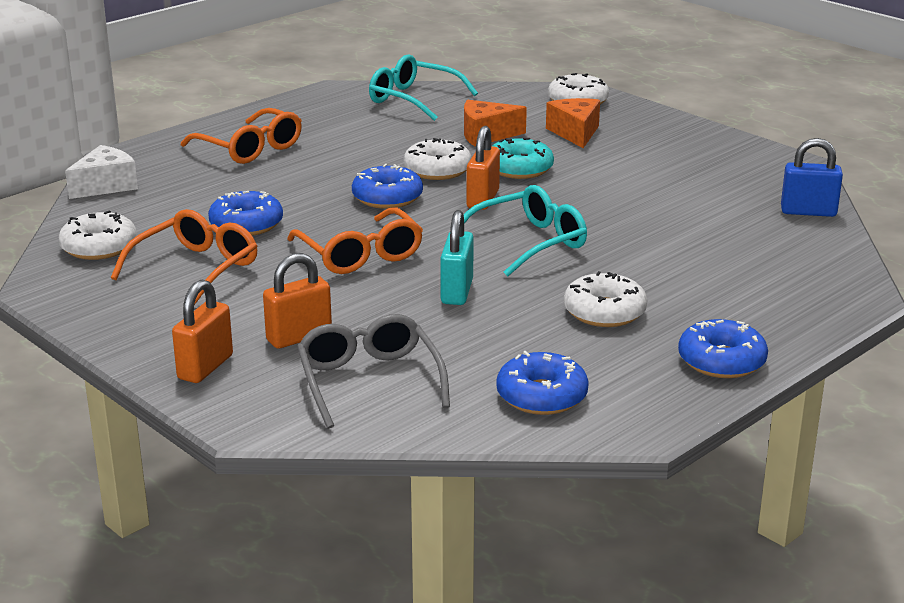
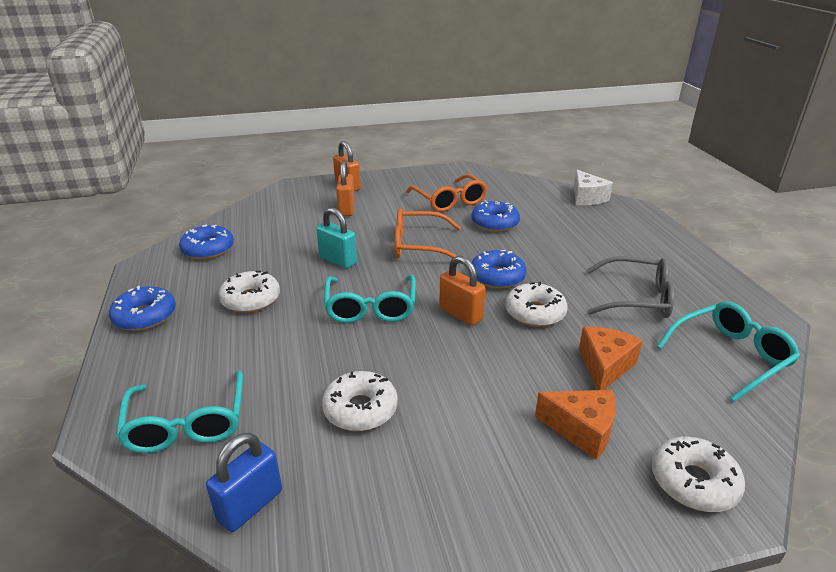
camera: 120 degrees right, 5 degrees up
(99, 247) = (500, 185): white donut -> white donut (360, 409)
(250, 148) = (628, 250): orange glasses -> none
(369, 381) = (285, 214): grey glasses -> grey glasses (636, 298)
(519, 169) = (508, 354): turquoise donut -> none
(794, 264) = (187, 423): none -> turquoise glasses

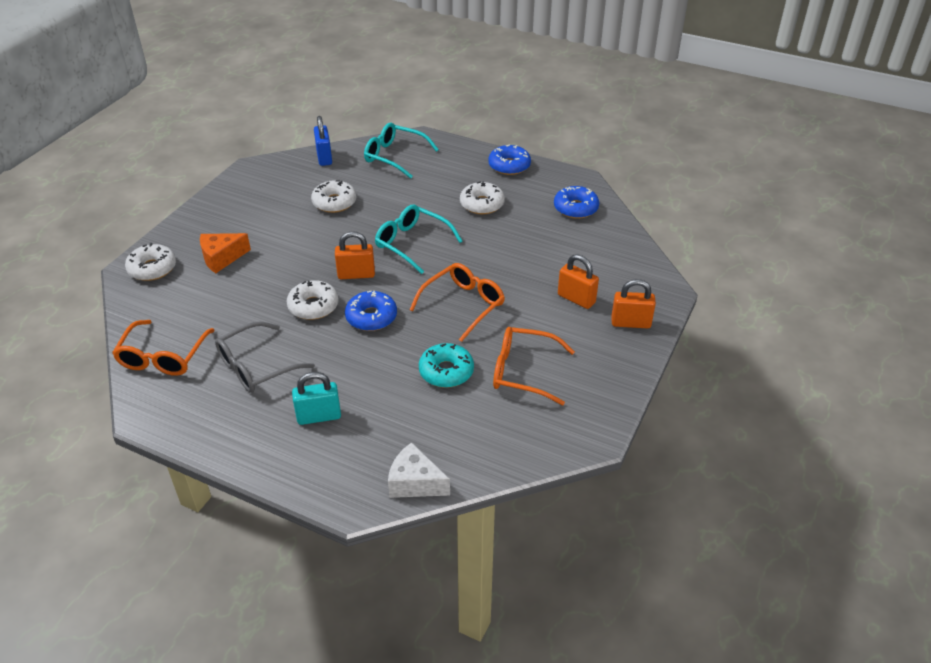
camera: 130 degrees right, 10 degrees up
(338, 260) = (489, 256): turquoise padlock -> turquoise padlock (319, 416)
(495, 223) = (446, 371): blue donut -> turquoise donut
(604, 366) = (237, 298): orange cheese -> none
(730, 356) = (163, 357): turquoise glasses -> orange glasses

